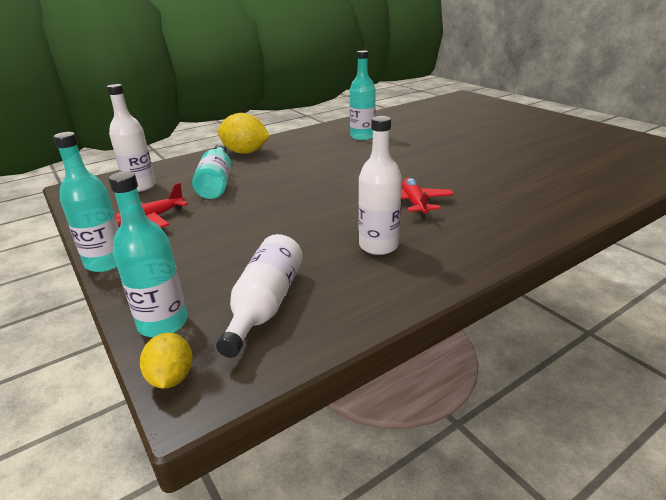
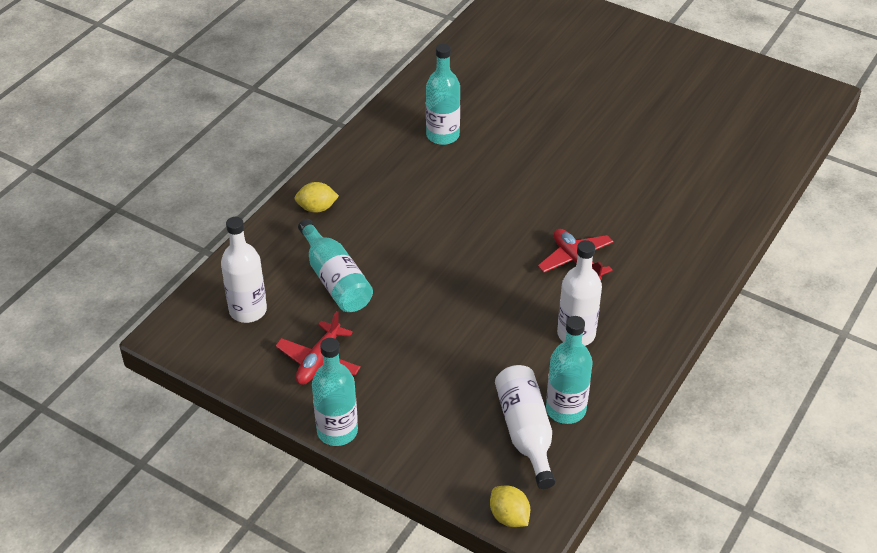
camera: 25 degrees left, 15 degrees up
(163, 323) = (458, 476): turquoise bottle -> turquoise bottle (565, 409)
(245, 152) = (317, 208): yellow lemon -> yellow lemon, size x0.58

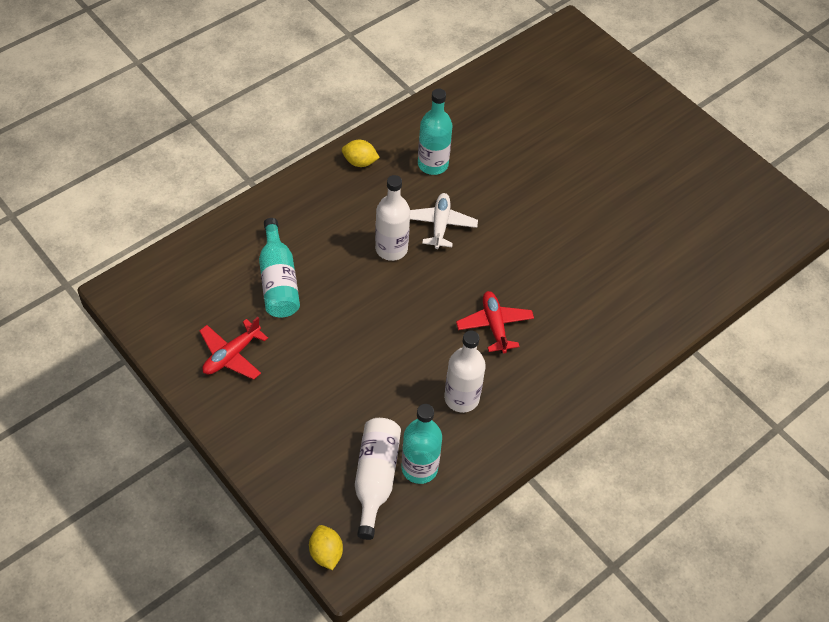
camera: 15 degrees right, 10 degrees up
(248, 310) = (193, 288): white bottle -> white bottle (391, 249)
(317, 208) = (292, 206): yellow lemon -> yellow lemon (360, 162)
(337, 431) = (219, 426): turquoise bottle -> none
(477, 186) = (440, 225): none -> white plane

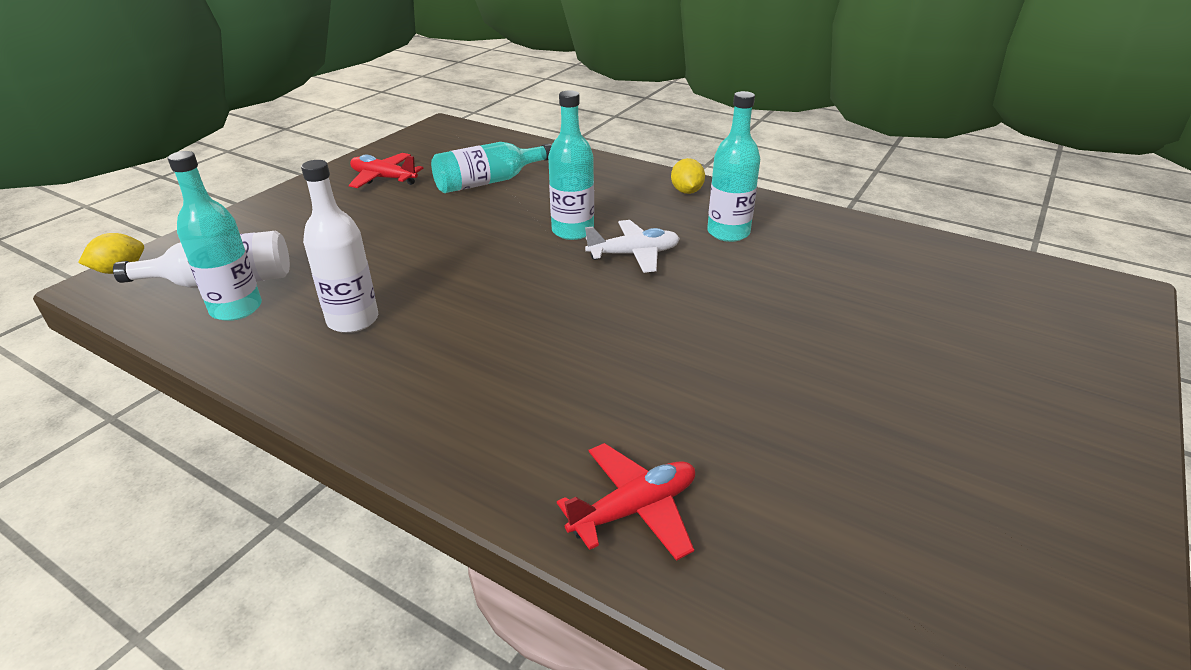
camera: 75 degrees right, 20 degrees down
(391, 249) = (572, 231): white bottle -> turquoise bottle
(494, 325) = (487, 324): red plane -> red plane (634, 509)

